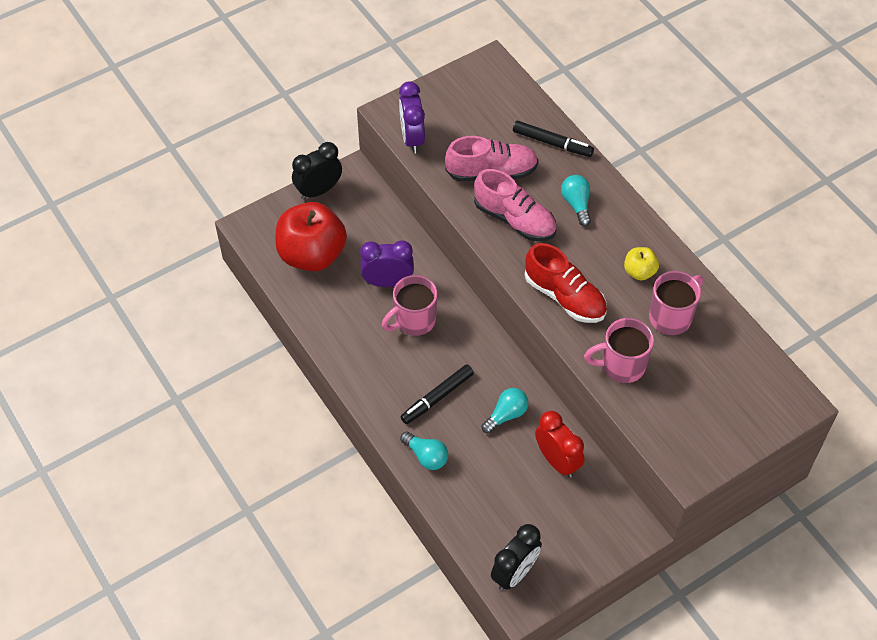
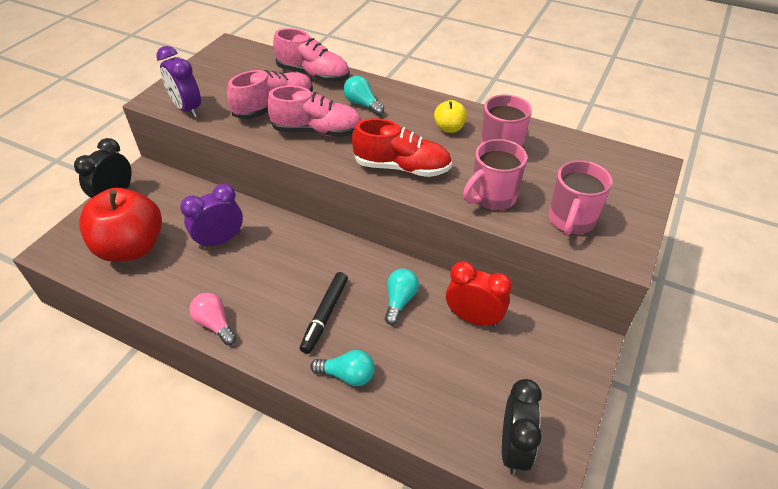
camera: 30 degrees left, 10 degrees down
(347, 362) = (215, 324): none -> pink light bulb
(414, 321) = (263, 261): pink mug -> pink mug (571, 221)
(552, 143) = (313, 75): black marker -> pink shoe

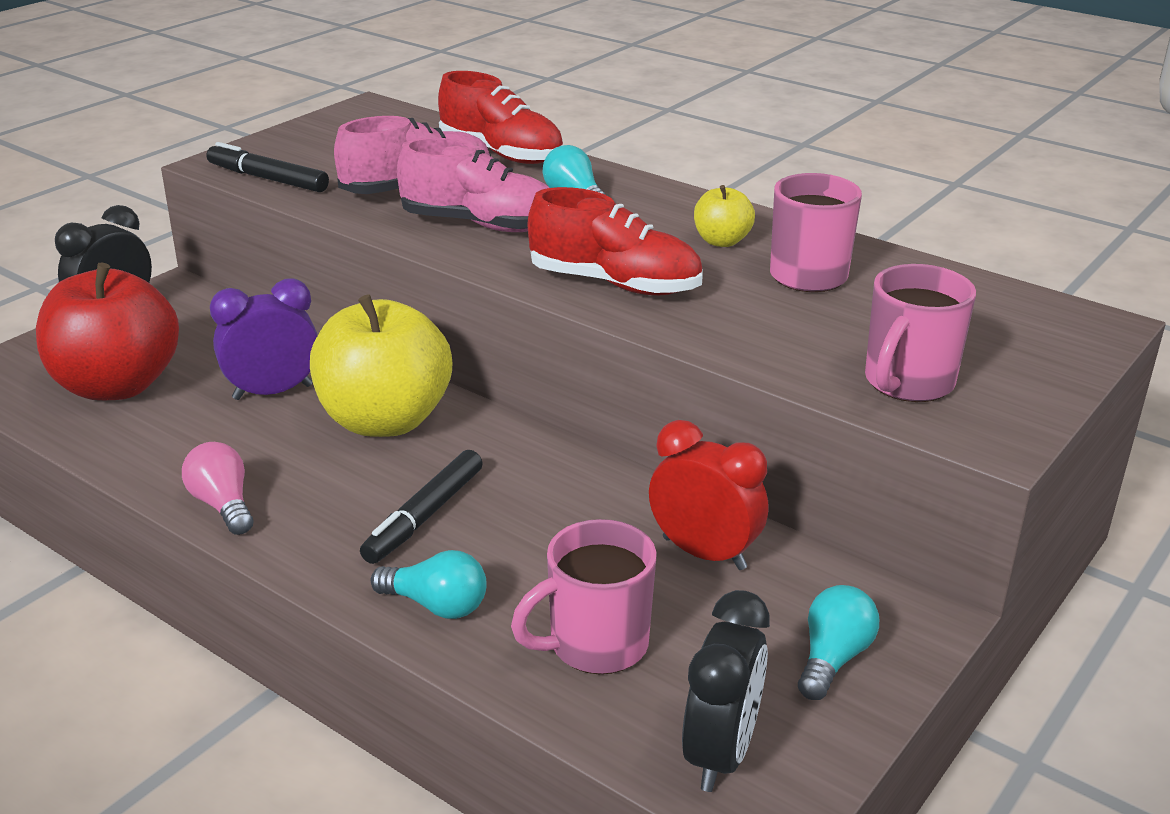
camera: 10 degrees right, 15 degrees down
(187, 109) = (267, 179): purple clock -> black marker
(286, 252) = (385, 420): none -> yellow apple
(313, 75) = (501, 154): pink shoe -> red shoe
(400, 300) = (571, 511): turquoise light bulb -> turquoise light bulb (833, 658)
(492, 197) = (767, 338): pink mug -> pink mug (595, 645)

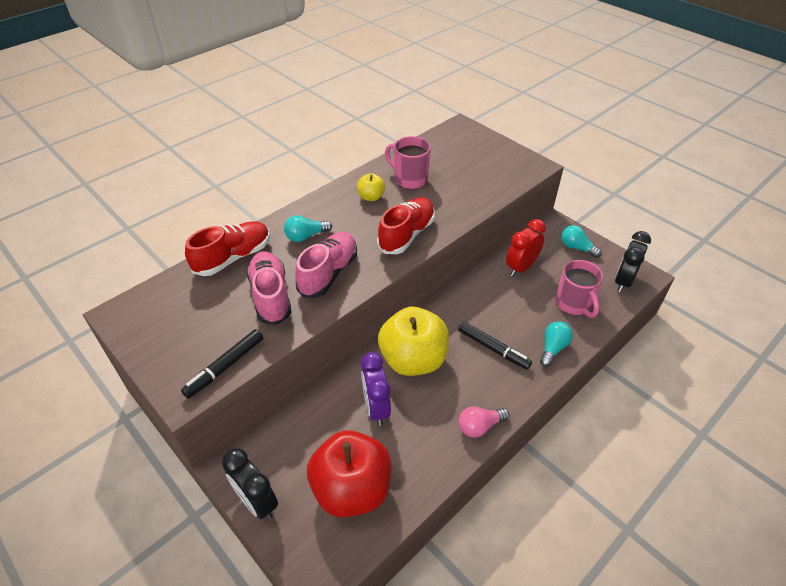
camera: 80 degrees left, 15 degrees up
(720, 754) = (623, 281): black clock -> black clock turned 90 degrees counterclockwise
(907, 383) = (499, 174): pink mug -> none

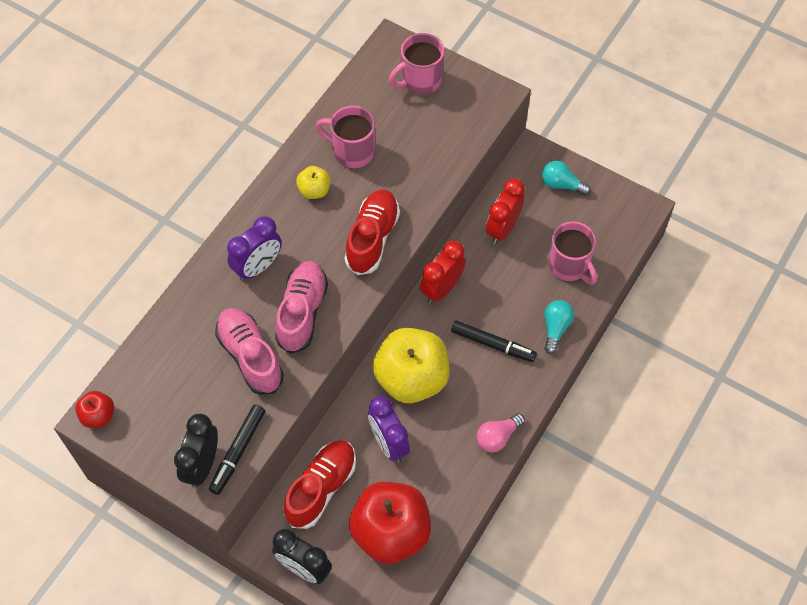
camera: 15 degrees left, 15 degrees up
(123, 312) = (98, 416): none -> red apple
(233, 257) = (187, 316): red shoe -> red shoe (321, 488)
(306, 236) = (258, 267): turquoise light bulb -> purple clock
(458, 299) = (441, 289): none -> red clock
(476, 148) = (420, 81): none -> pink mug
(623, 281) = (619, 222): black clock -> black clock (202, 465)

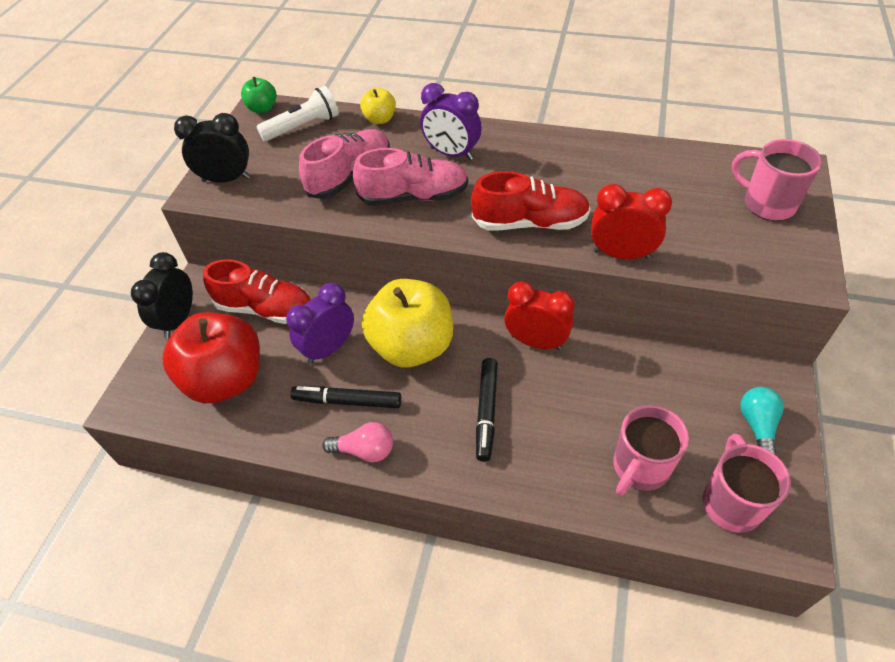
camera: 75 degrees right, 10 degrees down
(98, 416) = (262, 108): red apple -> green apple
(151, 382) = (303, 127): none -> white flashlight
(238, 451) = (245, 197): black marker -> black marker (347, 401)
(314, 190) = (562, 165): yellow apple -> yellow apple (380, 119)
(352, 152) = (629, 178): pink mug -> pink mug (731, 502)
(497, 437) = (364, 450): pink light bulb -> pink light bulb turned 150 degrees clockwise
(502, 229) = (650, 379): red clock -> red clock (621, 254)
(555, 328) = (539, 475): turquoise light bulb -> none

